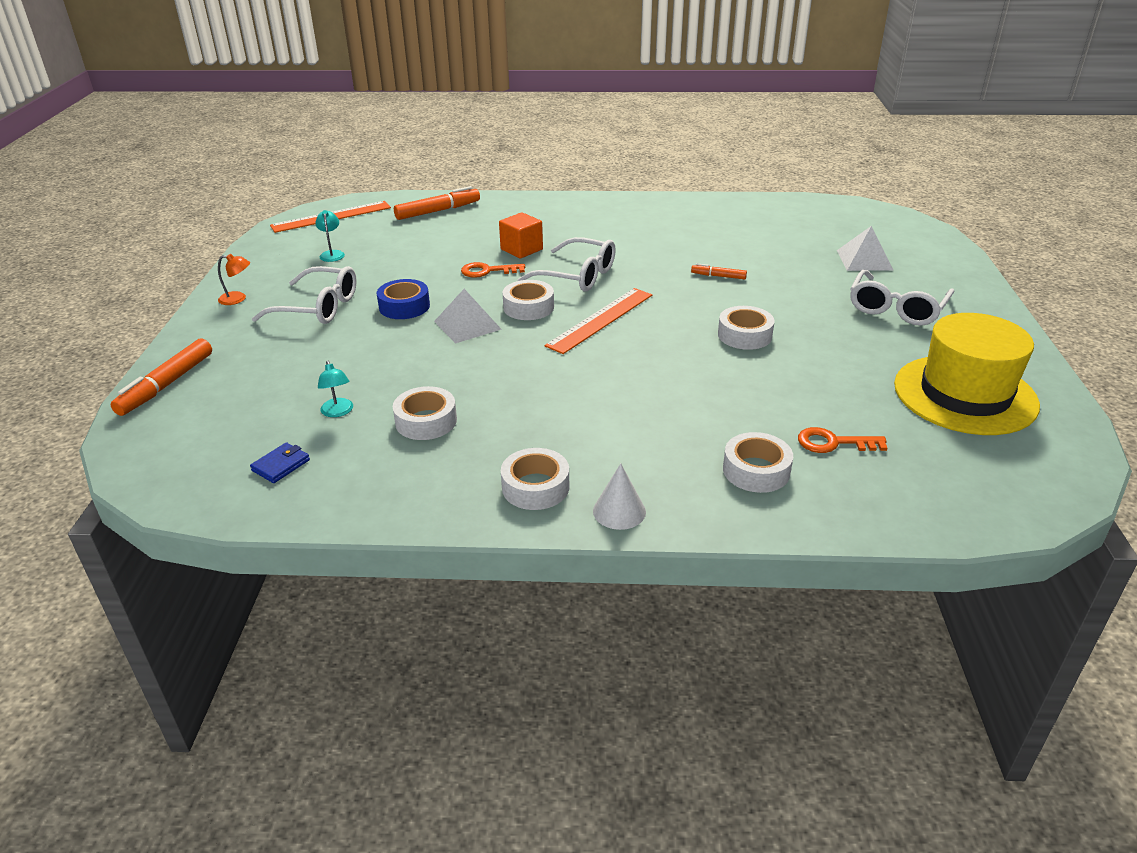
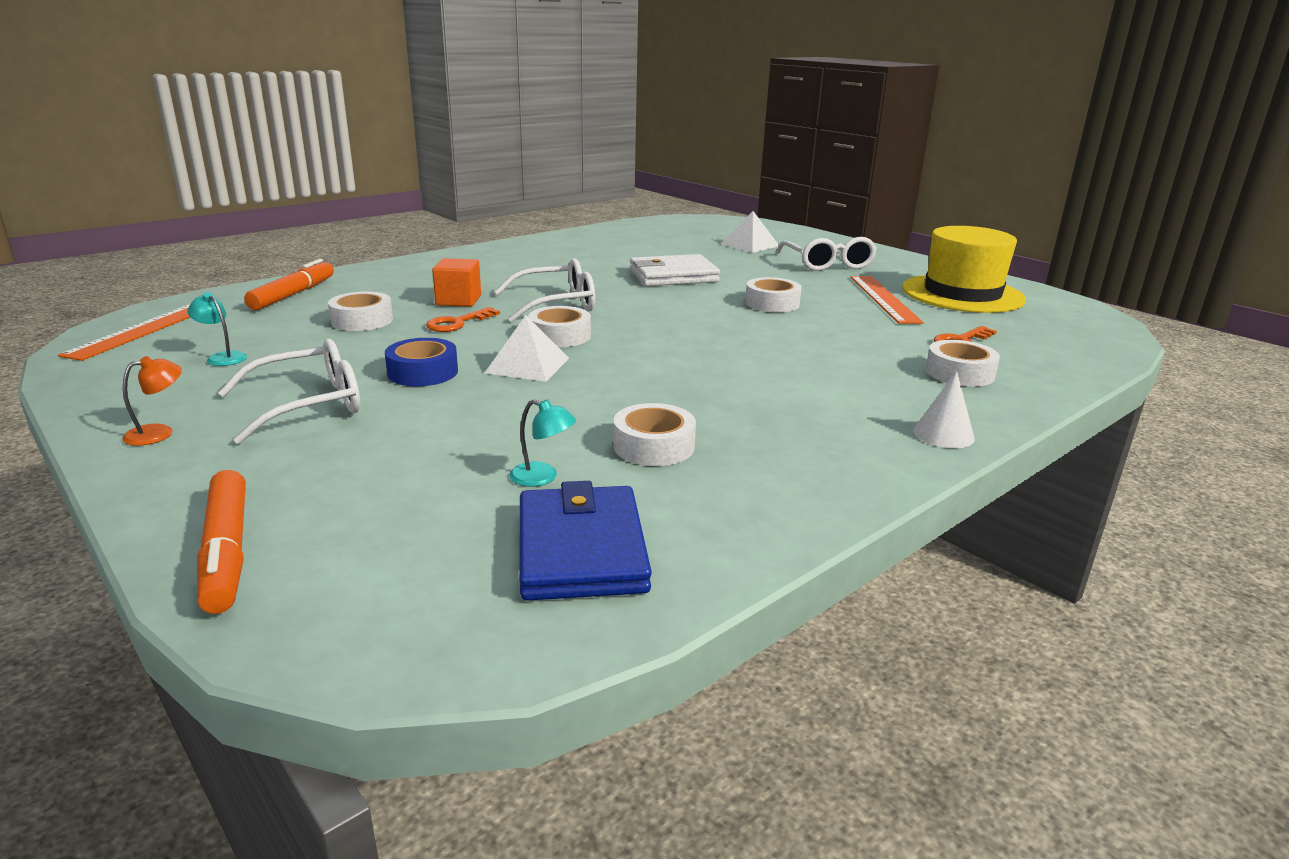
camera: 45 degrees left, 10 degrees down
(281, 465) = (581, 550): blue wallet -> blue wallet, size x2.19
(535, 487) = (854, 448): white tape -> white tape (362, 320)
(600, 320) = (644, 326): orange ruler -> orange ruler (884, 299)
(718, 276) = (673, 276): orange marker -> white wallet

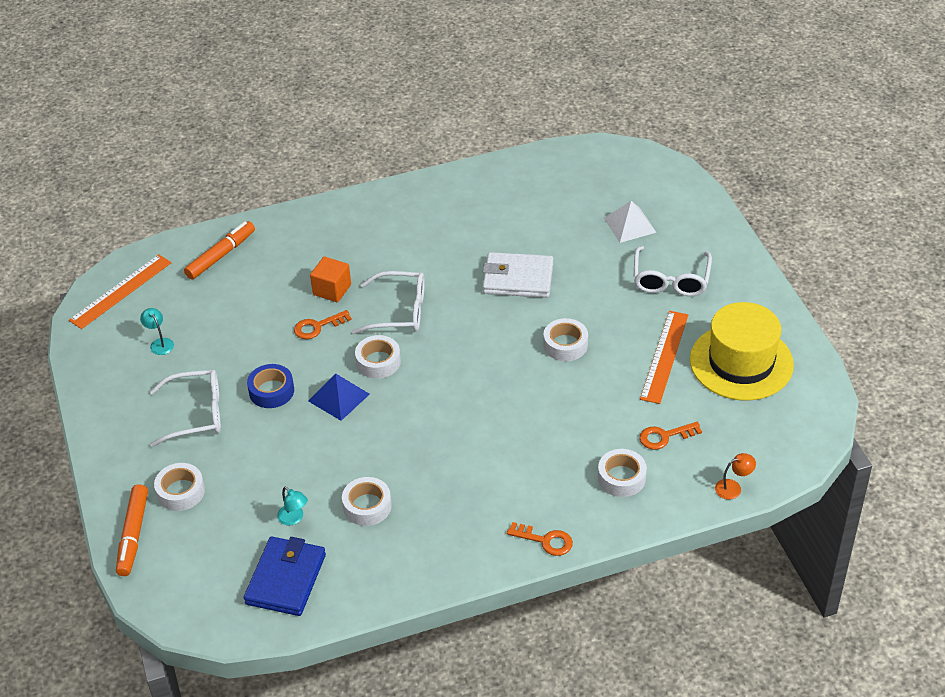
camera: 25 degrees right, 20 degrees up
(159, 433) = (115, 424): orange lamp -> orange lamp (733, 487)
(362, 320) = (256, 309): white tape -> white tape (181, 492)
(527, 365) = (339, 397): white pyramid -> blue pyramid
(943, 434) = (545, 540): white cone -> orange key

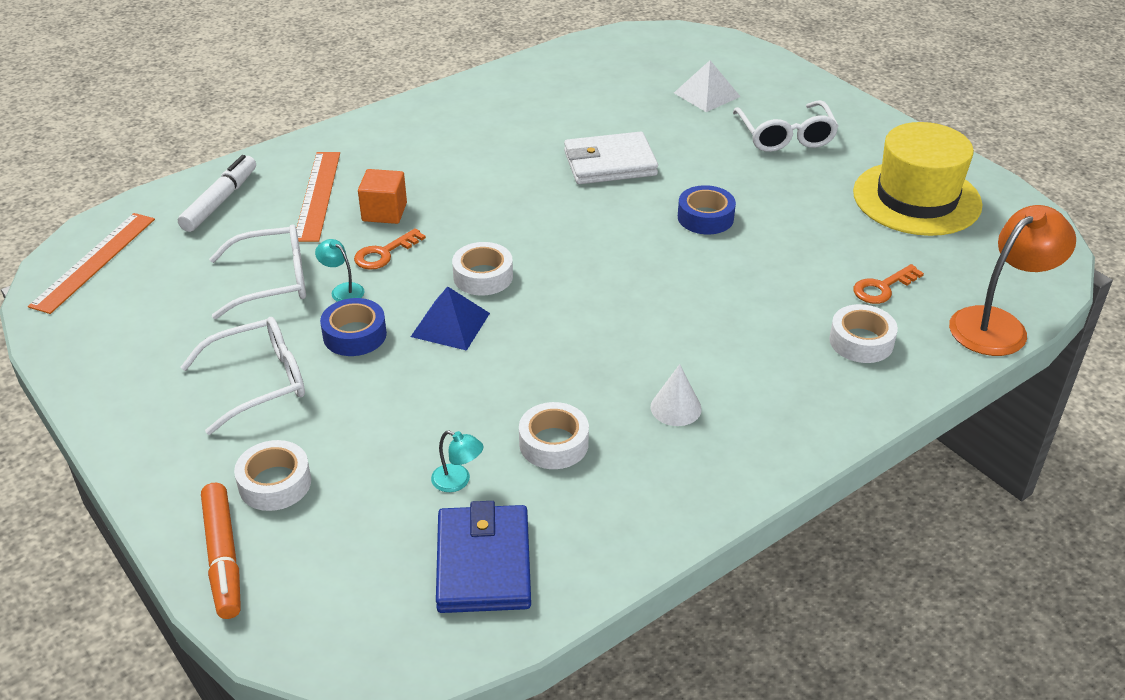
camera: 20 degrees left, 5 degrees down
(160, 343) = (172, 309): turquoise lamp -> turquoise lamp (342, 290)
(221, 255) = (220, 201): orange marker -> white marker
(399, 311) = (483, 219): white glasses -> white glasses (272, 281)
(461, 499) = (676, 408): none -> white cone
(545, 540) = (813, 432): orange key -> none
(565, 345) = (705, 217): white tape -> blue tape
(664, 356) = (827, 208): orange ruler -> orange ruler (318, 195)
(733, 487) = (998, 324): orange lamp -> orange lamp, size x2.23

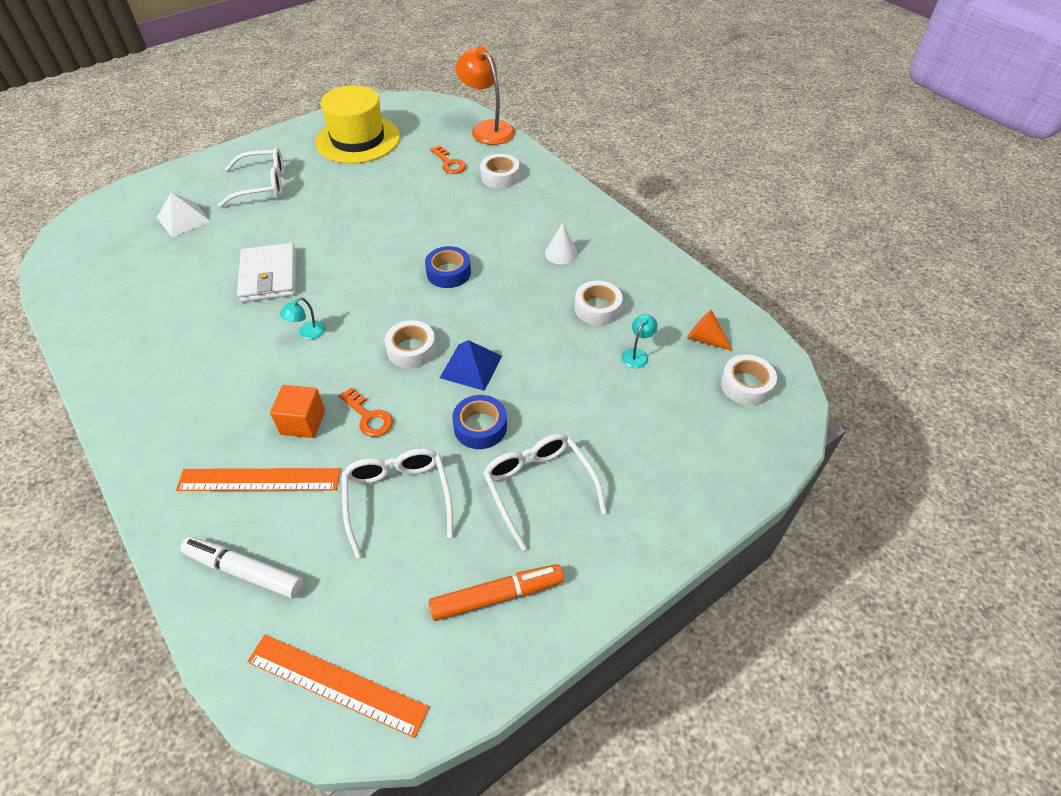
camera: 90 degrees left, 10 degrees up
(223, 557) = (729, 480): orange marker -> orange marker (497, 596)
(275, 483) = (652, 459): white tape -> white tape (746, 385)
(342, 290) = (418, 442): turquoise lamp -> turquoise lamp (307, 333)
(483, 563) = (705, 339): blue wallet -> orange cone
(705, 217) = (358, 230): blue tape -> blue tape (448, 272)

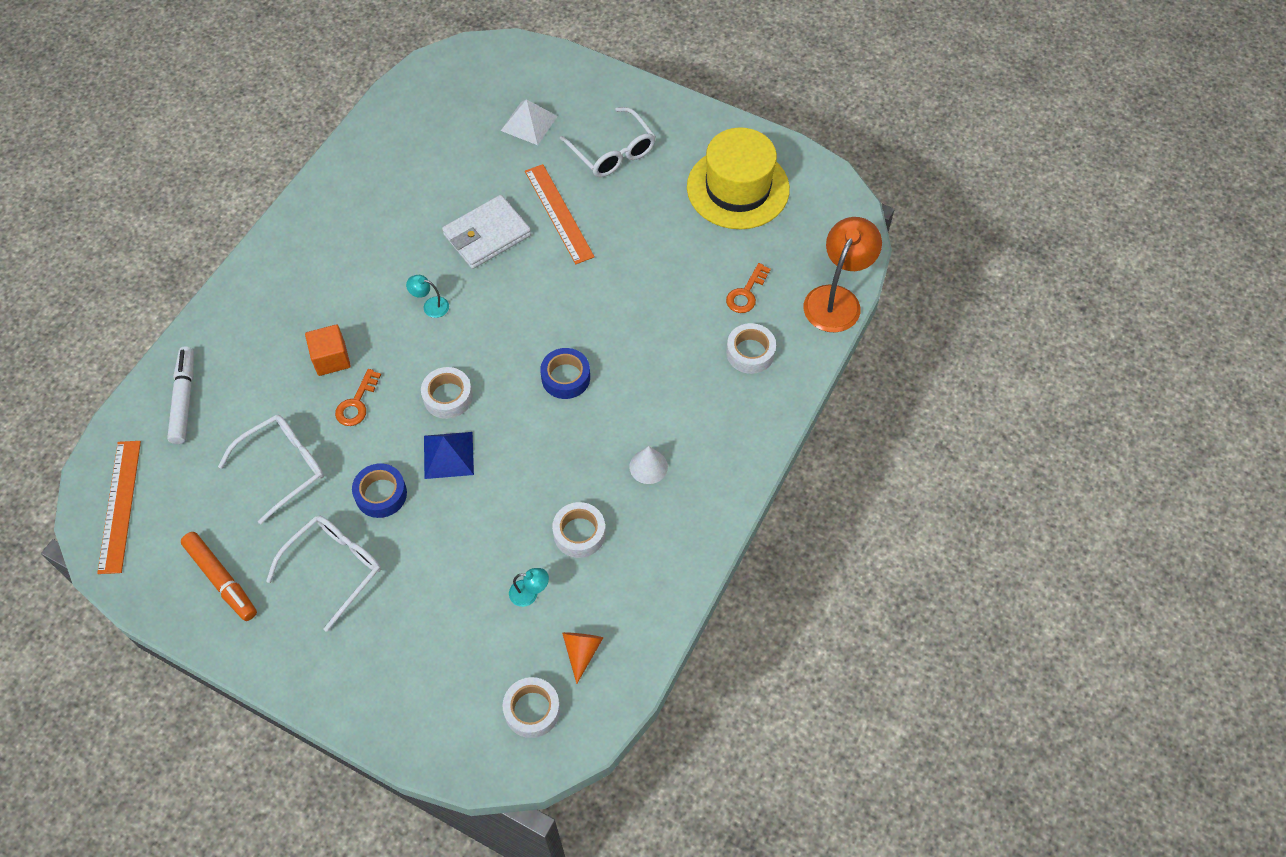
camera: 65 degrees right, 10 degrees up
(259, 479) = (264, 361): orange ruler -> orange ruler (559, 213)

